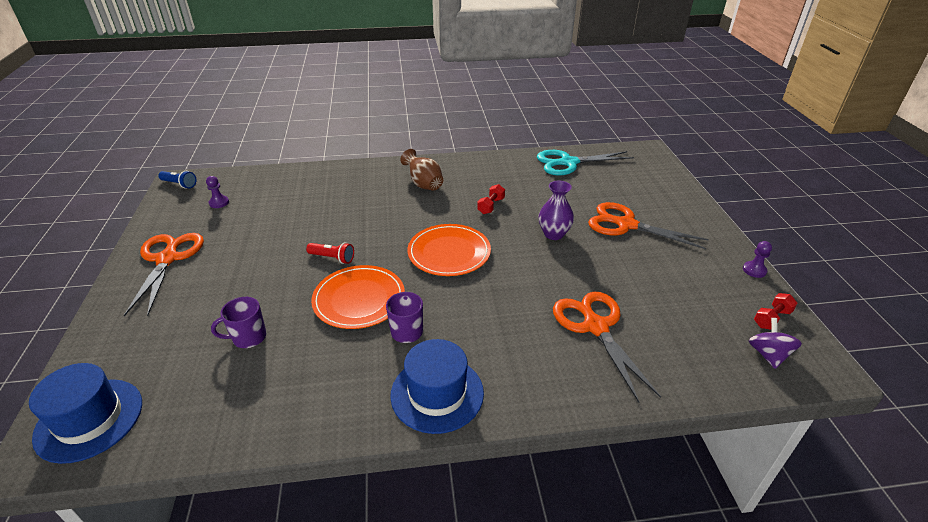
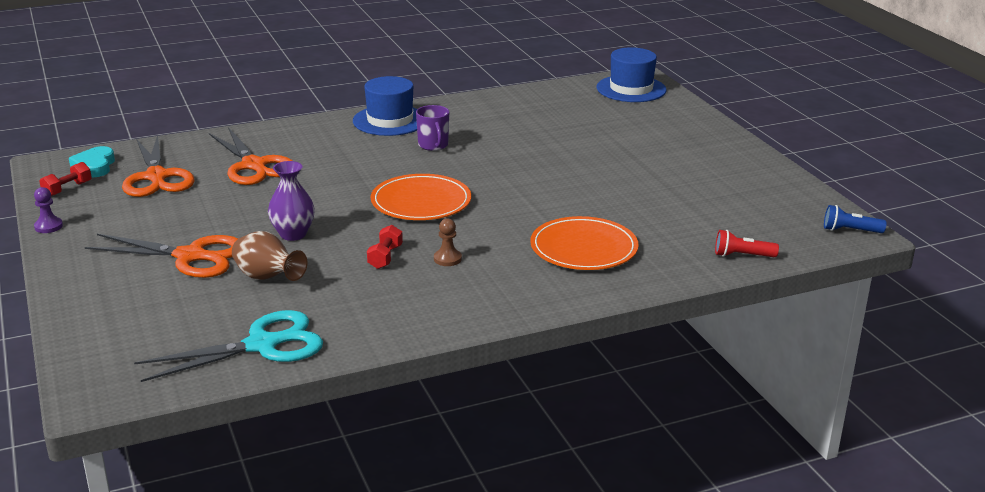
camera: 165 degrees right, 10 degrees down
(167, 259) = (726, 163): orange scissors -> orange scissors (156, 177)
(219, 203) = (759, 216): purple pawn -> none
(248, 337) = (570, 128): purple mug -> none
(332, 258) = (551, 183): red flashlight -> red flashlight (742, 255)
(359, 299) = (493, 158): orange plate -> orange plate (583, 248)
(424, 184) = (499, 275): brown vase -> brown vase (267, 278)
(450, 199) = (447, 259): none -> brown pawn
(768, 354) = (94, 166): purple spinning top -> turquoise heart

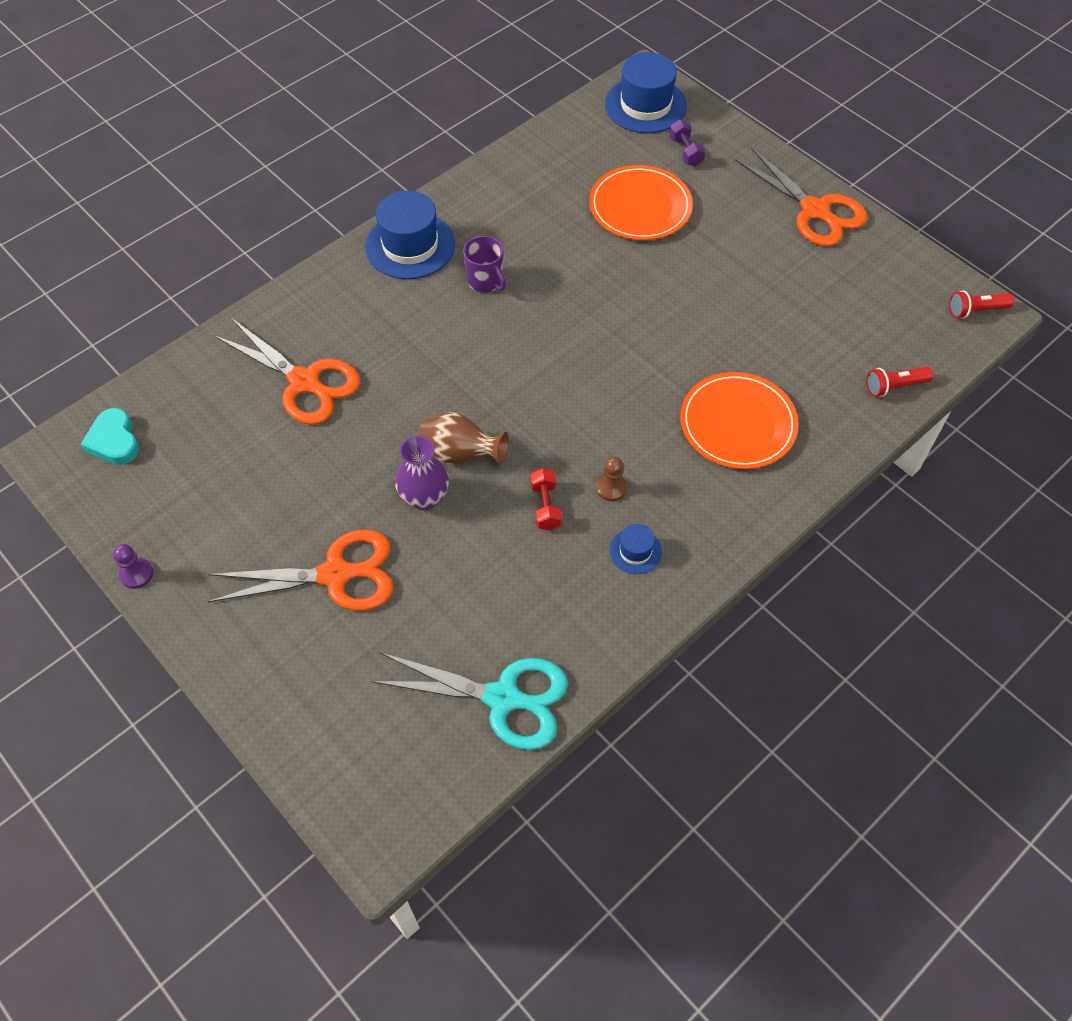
camera: 20 degrees left, 30 degrees up
(67, 189) = (111, 496): red dumbbell -> none
(156, 177) = (203, 439): orange scissors -> orange scissors (815, 210)
(262, 345) = (503, 698): turquoise scissors -> turquoise scissors turned 60 degrees clockwise
(267, 278) = (443, 584): brown vase -> brown vase (460, 454)
(421, 202) = (529, 394): orange plate -> orange plate (640, 206)
(440, 294) = (635, 551): none -> blue hat
(647, 114) = (685, 151): none -> purple dumbbell
(850, 230) = (975, 310): blue flashlight -> red flashlight

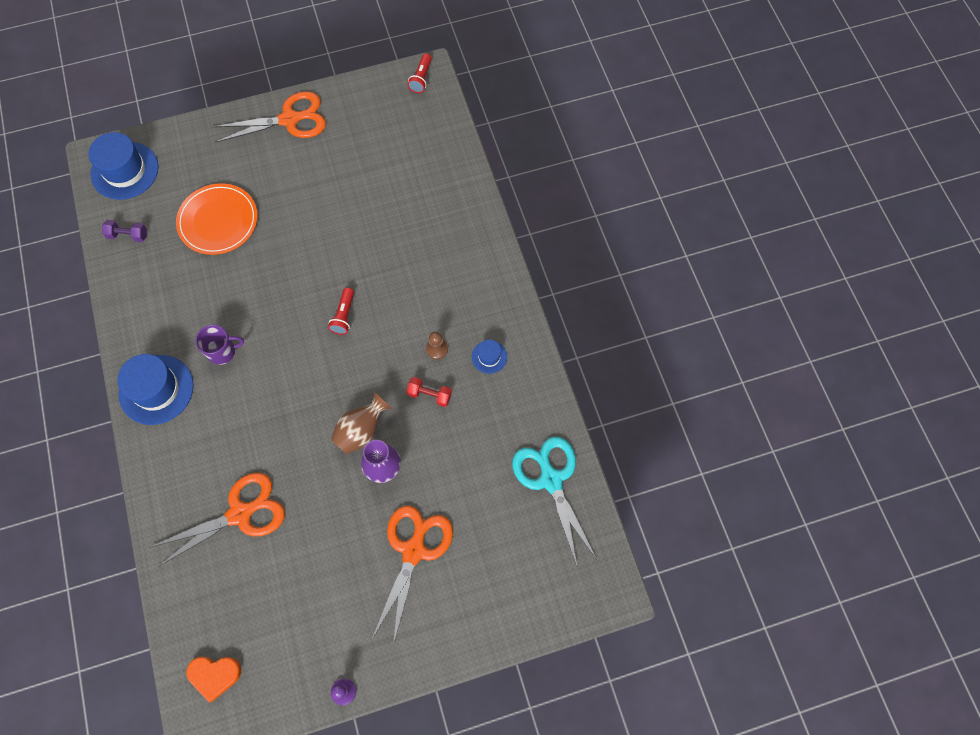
camera: 65 degrees left, 10 degrees up
(114, 441) = (215, 675): turquoise heart -> orange heart
(503, 698) = (551, 480): turquoise scissors -> turquoise scissors turned 60 degrees counterclockwise
(685, 151) = (186, 168): purple dumbbell -> purple dumbbell (128, 235)
(737, 423) = (429, 252): orange plate -> none
(894, 386) = (450, 153): red flashlight -> red flashlight (344, 316)

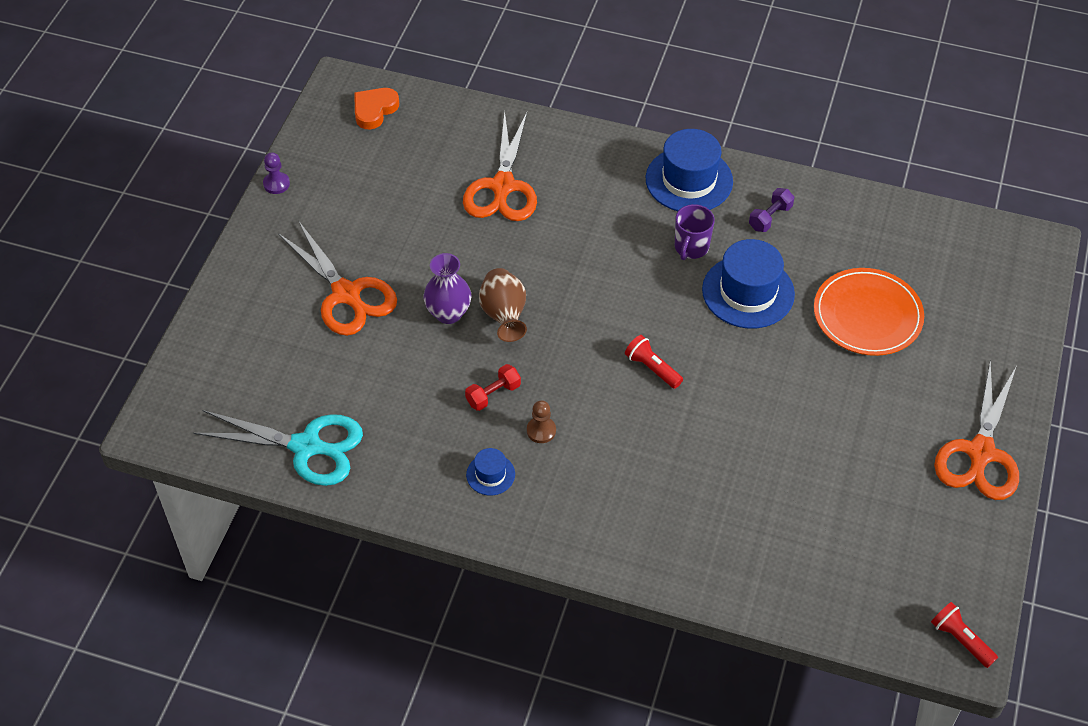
camera: 125 degrees right, 15 degrees down
(125, 171) = (1001, 262): blue hat -> blue hat (748, 292)
(128, 235) = (903, 231): purple dumbbell -> purple dumbbell (770, 217)

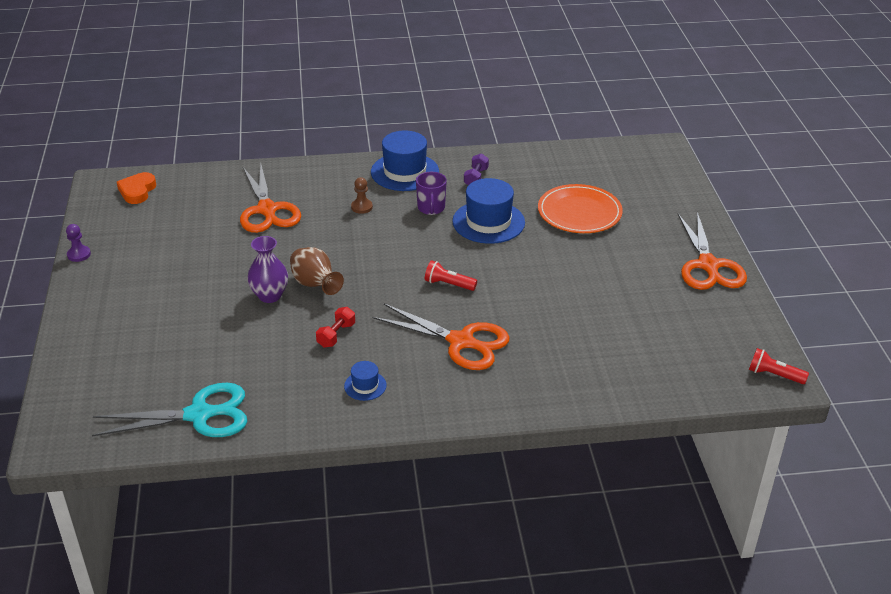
camera: 25 degrees left, 15 degrees down
(346, 294) = (177, 307): orange scissors -> orange scissors (461, 342)
(541, 431) = (388, 346): brown pawn -> brown pawn (362, 207)

